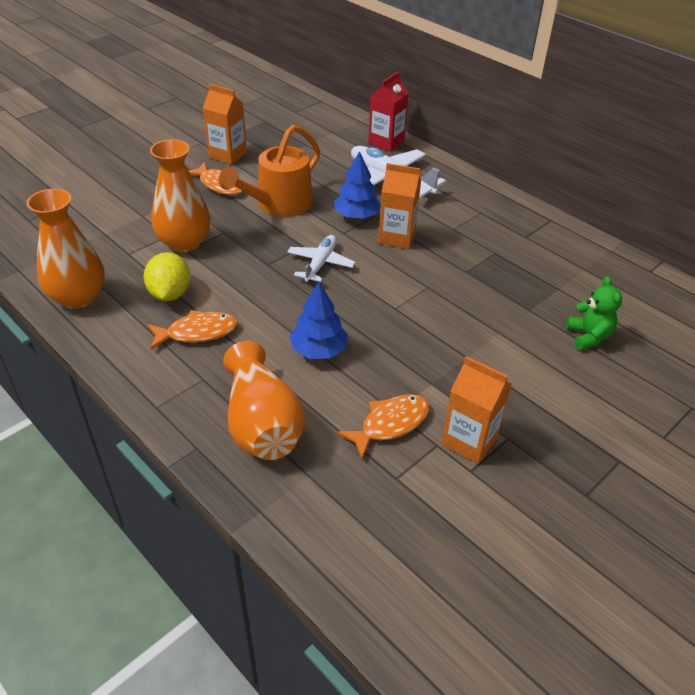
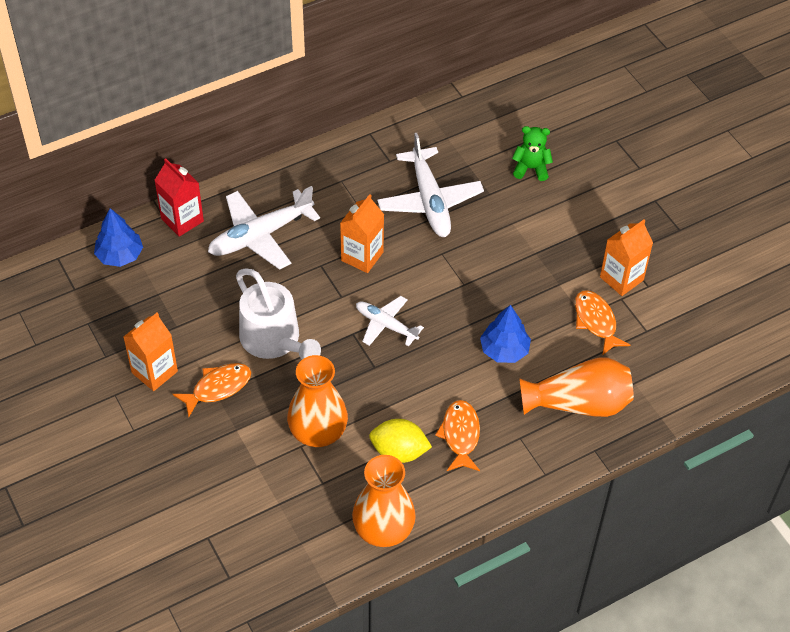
camera: 75 degrees left, 10 degrees up
(279, 204) = (274, 340): orange watering can -> white watering can
(356, 216) = (316, 279): blue tree -> blue tree (120, 255)
(491, 269) = (429, 201): none -> white plane

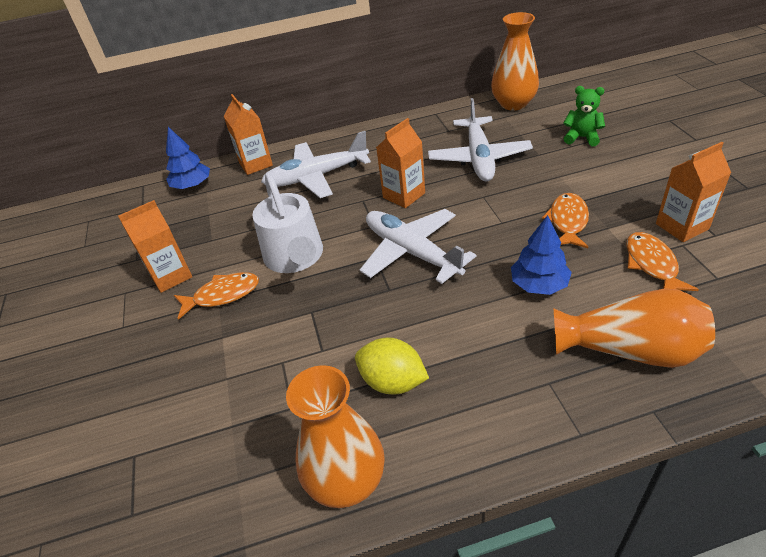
camera: 20 degrees right, 10 degrees down
(182, 220) = (255, 164): red carton -> orange carton
(318, 432) = (306, 349): orange vase -> orange vase (513, 104)
(386, 325) = (412, 252): white plane -> white plane, size x1.66
(460, 435) = (472, 371): orange fish -> orange fish (567, 221)

